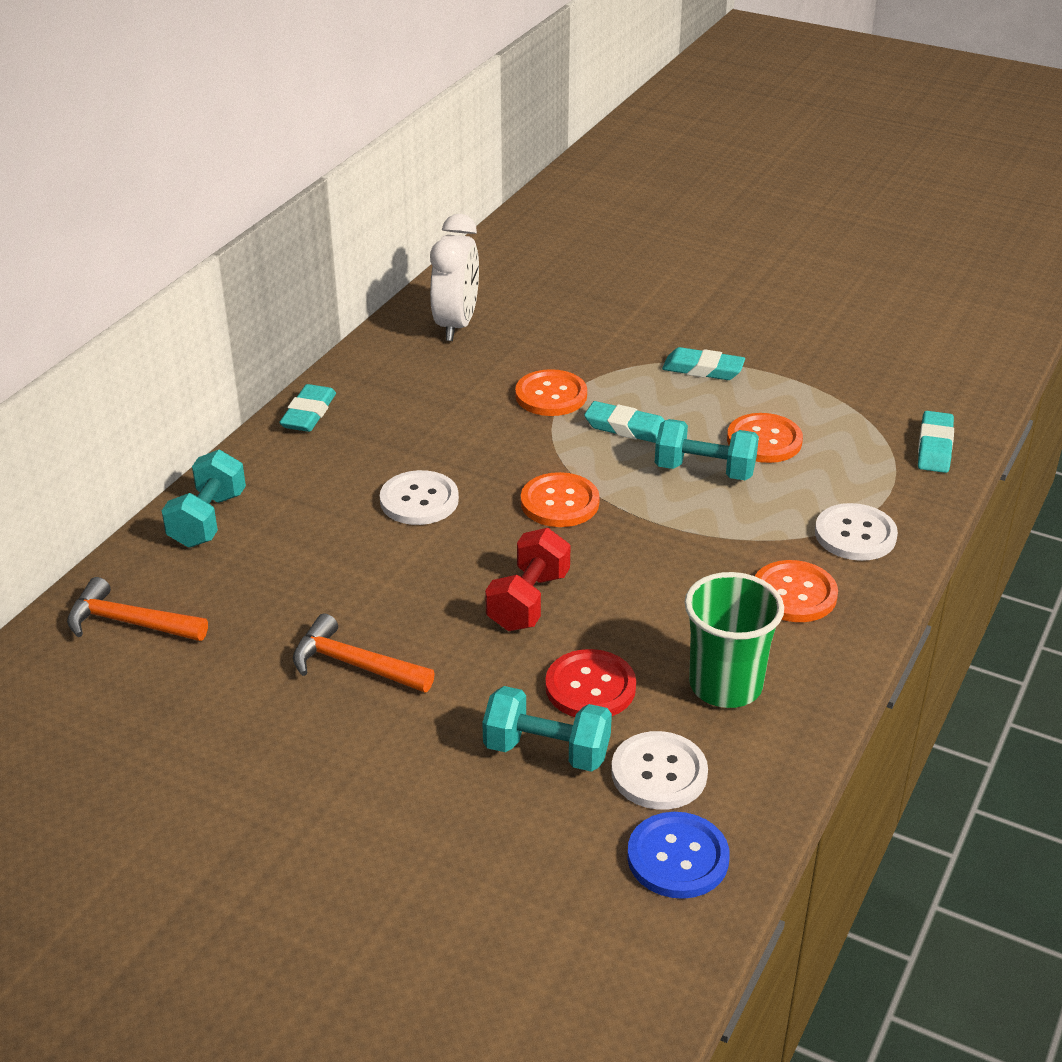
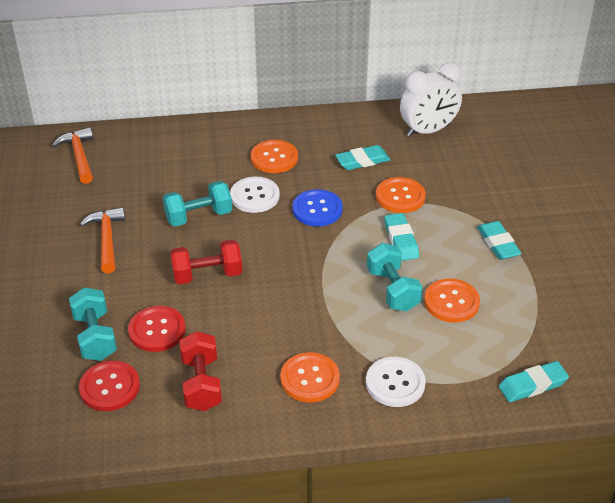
camera: 55 degrees right, 5 degrees up
(208, 520) = (173, 138): turquoise dumbbell -> turquoise dumbbell (198, 216)
(309, 413) = (289, 124): turquoise eraser -> turquoise eraser (362, 161)
(559, 502) = (303, 246): orange button -> orange button (274, 158)
(659, 773) = (109, 387): white button -> red button
(677, 857) = (50, 423): blue button -> blue button (317, 209)
(725, 685) = (201, 383): green cup -> red dumbbell

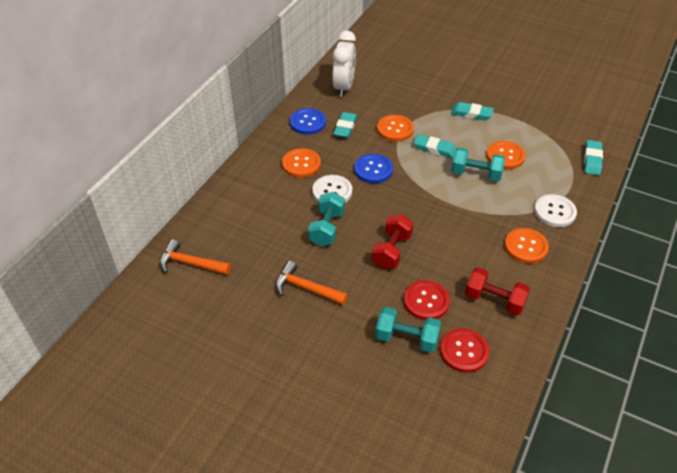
camera: 55 degrees left, 5 degrees up
(341, 133) = (307, 122): none -> blue button

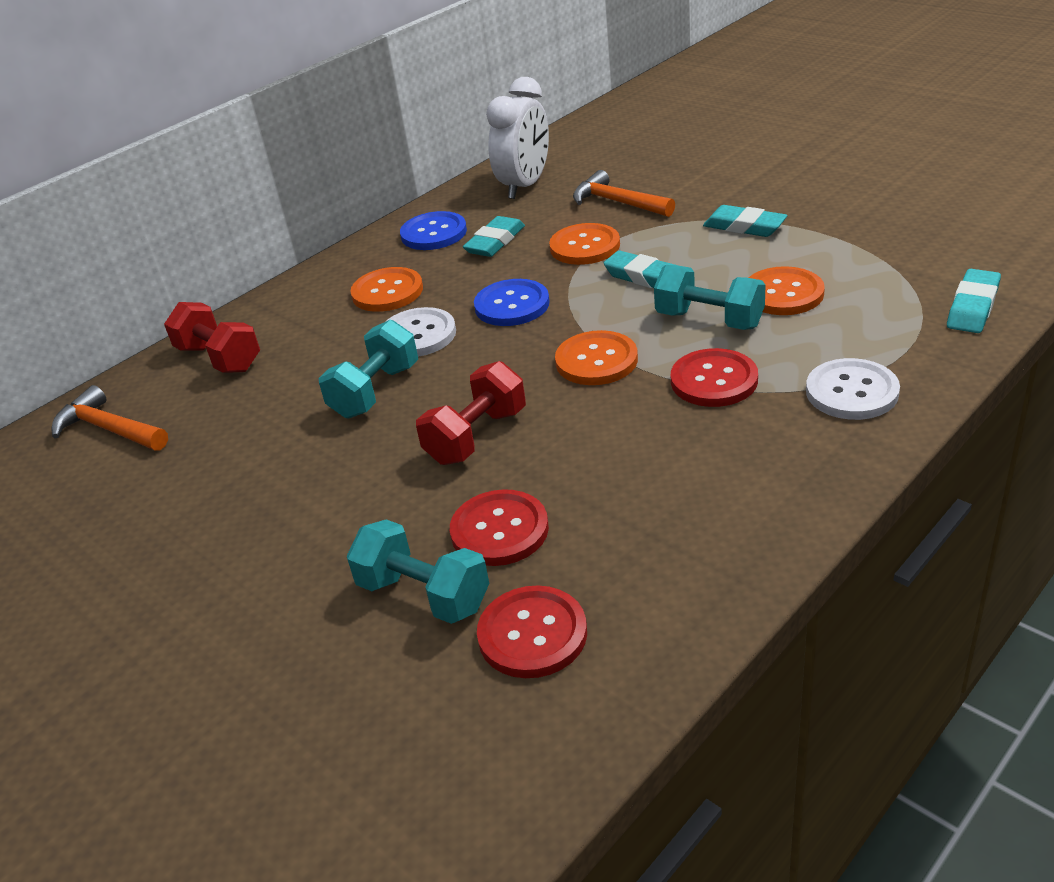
camera: 20 degrees right, 10 degrees down
(306, 288) = (281, 485): orange hammer -> orange hammer (618, 202)
(491, 210) = (714, 380): none -> red button
(494, 300) = (646, 543): red dumbbell -> red dumbbell (219, 358)
(526, 247) = (760, 450): orange button -> orange button (596, 361)

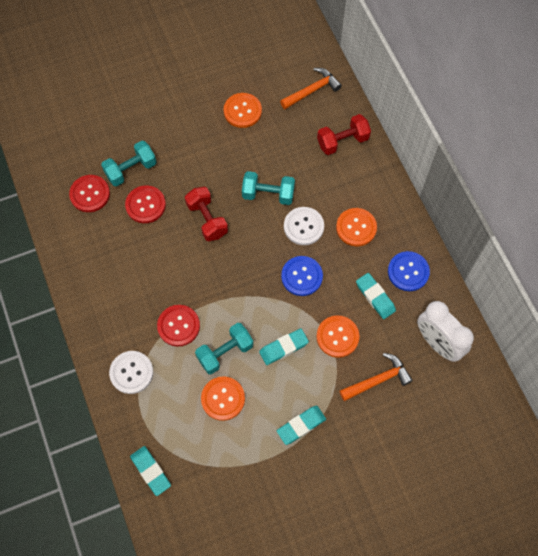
camera: 110 degrees right, 30 degrees up
(375, 391) = (268, 194): turquoise dumbbell -> turquoise dumbbell turned 45 degrees counterclockwise
(596, 361) = (227, 289): orange button -> orange button (242, 111)

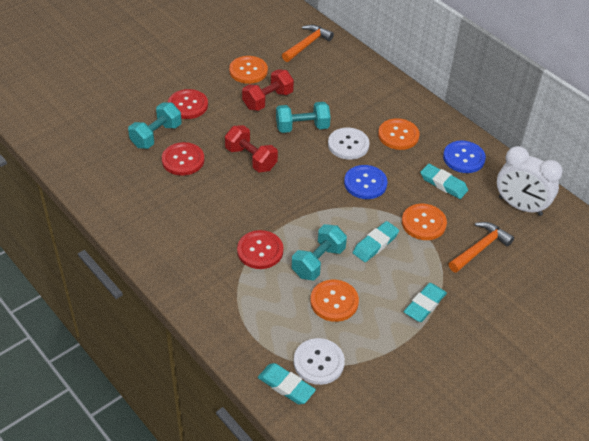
camera: 20 degrees left, 20 degrees down
(90, 194) = (121, 163): red button -> red button (188, 105)
(131, 372) = (227, 302): white button -> white button (318, 362)
(342, 141) = (353, 75): red dumbbell -> red dumbbell (268, 100)

